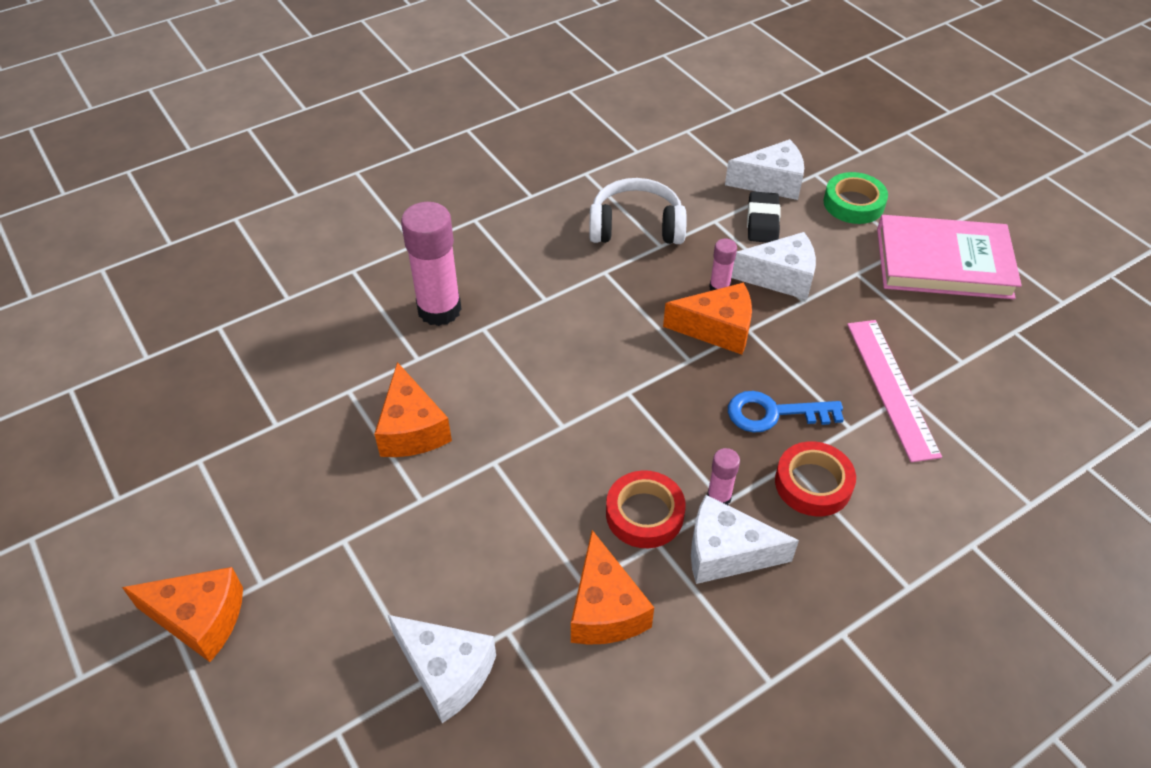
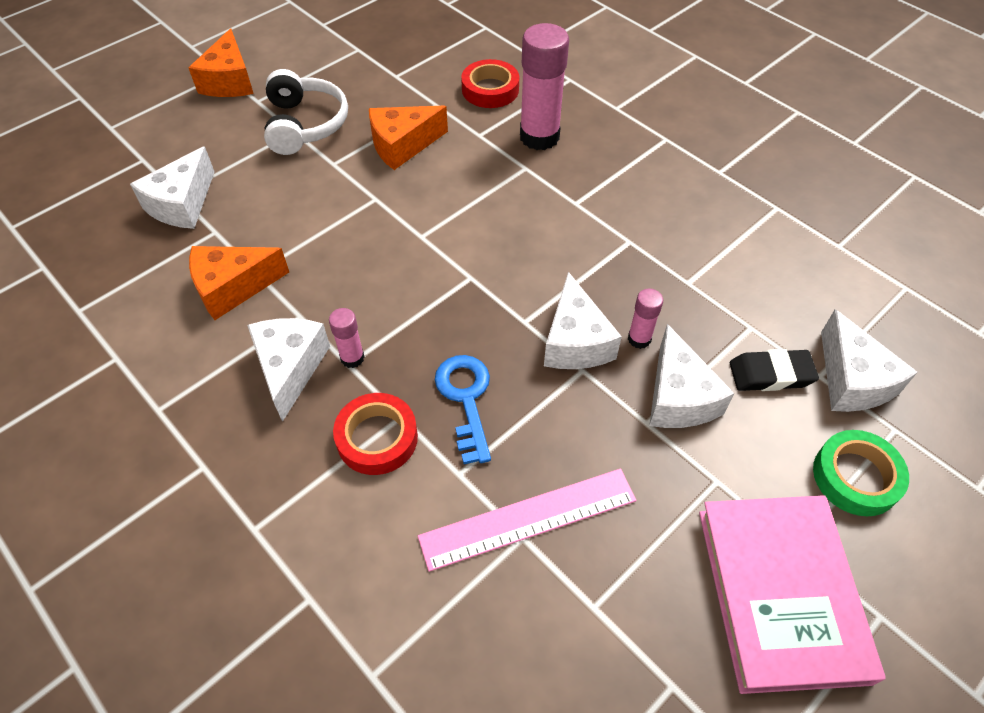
camera: 80 degrees right, 5 degrees up
(636, 227) = (708, 258): white headphones -> white headphones (305, 125)
(644, 514) = (329, 304): red tape -> red tape (490, 89)
(717, 329) = (575, 341): orange cheese -> white cheese

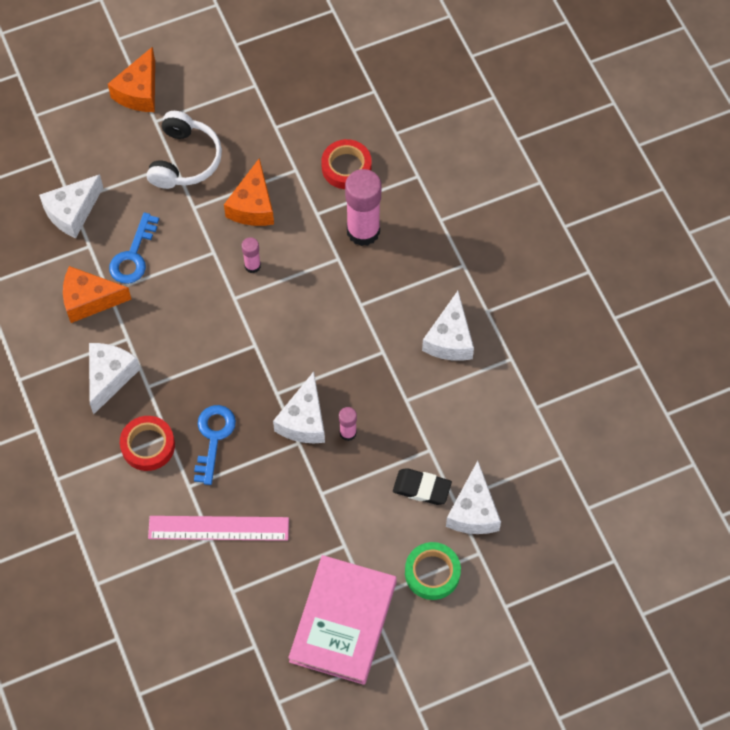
camera: 20 degrees right, 10 degrees up
(276, 227) = (133, 256): none -> blue key
(352, 358) = (152, 383): pink glue stick -> pink glue stick (252, 266)
(402, 145) = (253, 206): orange cheese -> orange cheese turned 75 degrees counterclockwise
(678, 397) = (351, 483): white cheese -> white cheese (450, 339)

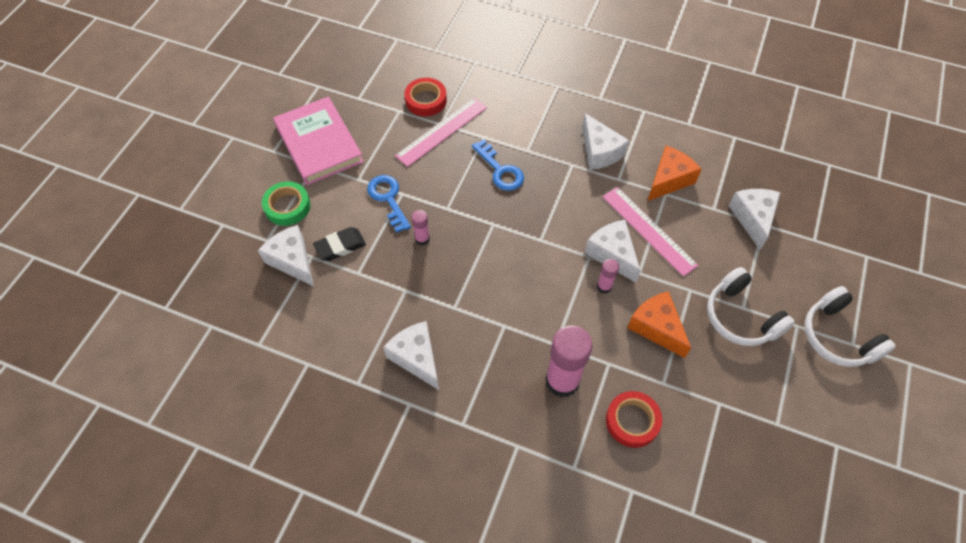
camera: 135 degrees right, 5 degrees down
(133, 256) = (682, 226): blue key -> blue key (388, 199)
(139, 91) = (838, 336): orange cheese -> white headphones
(148, 445) = (532, 137): red tape -> red tape (426, 100)
(162, 275) = (649, 230): none -> pink ruler
(303, 420) = (458, 223): white cheese -> white cheese (612, 254)

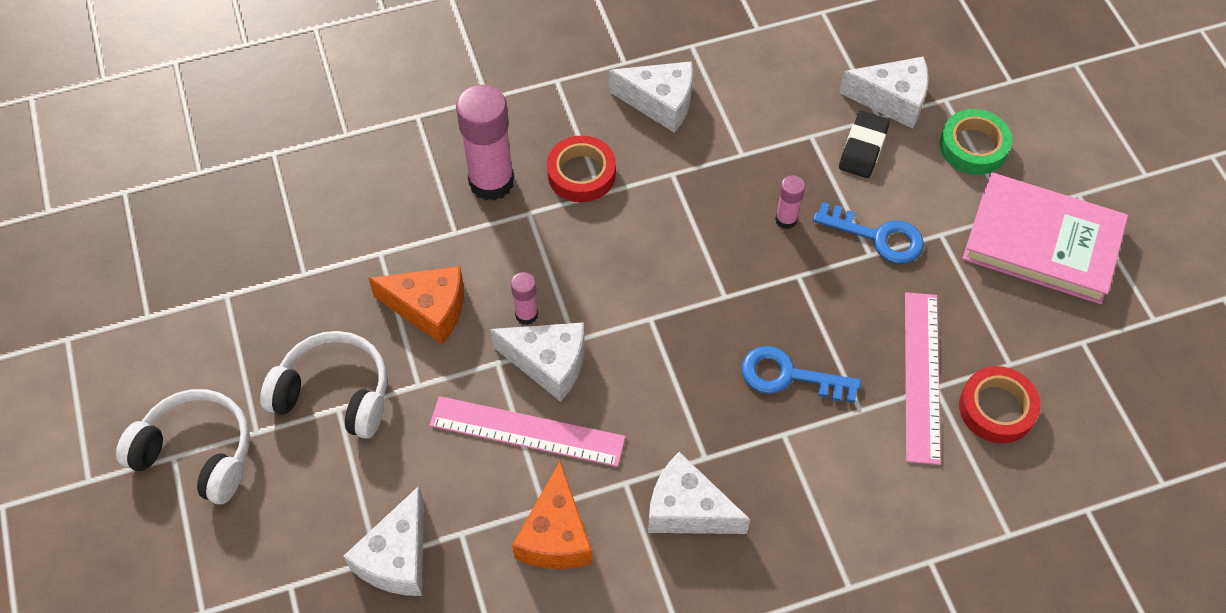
camera: 140 degrees right, 0 degrees up
(632, 421) = (388, 194): red tape -> red tape (581, 174)
(753, 218) = (397, 557): white cheese -> white cheese turned 60 degrees clockwise

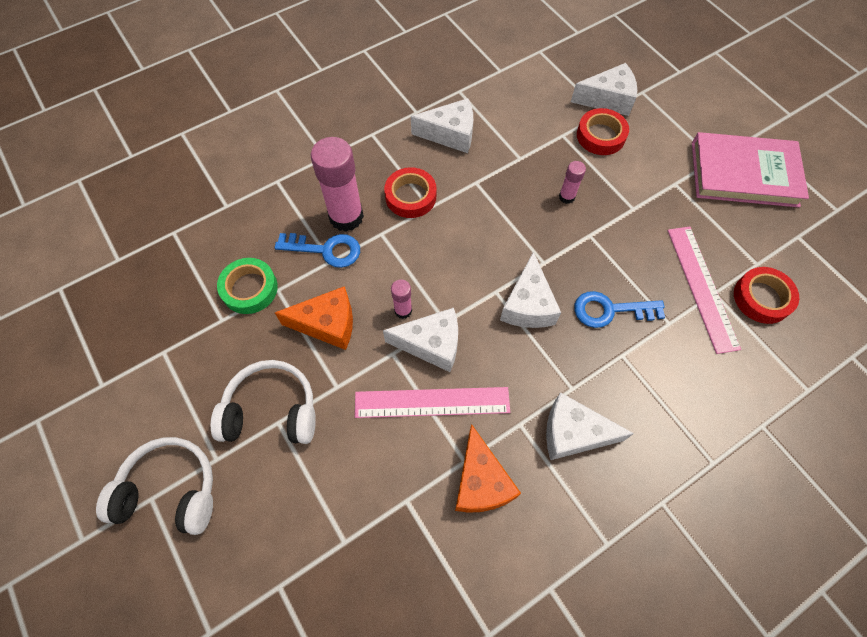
camera: 15 degrees left, 5 degrees up
(397, 557) = (360, 536): white cheese -> white cheese (527, 305)
(863, 148) = (600, 136): black eraser -> red tape
(878, 236) = (633, 194): blue key -> blue key (326, 250)
(973, 146) = (673, 119): green tape -> green tape (249, 289)

